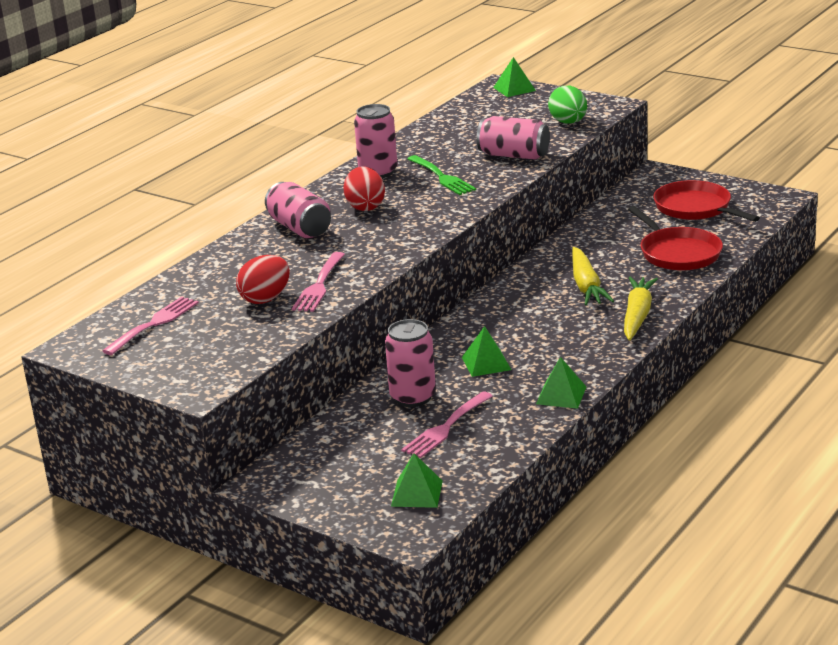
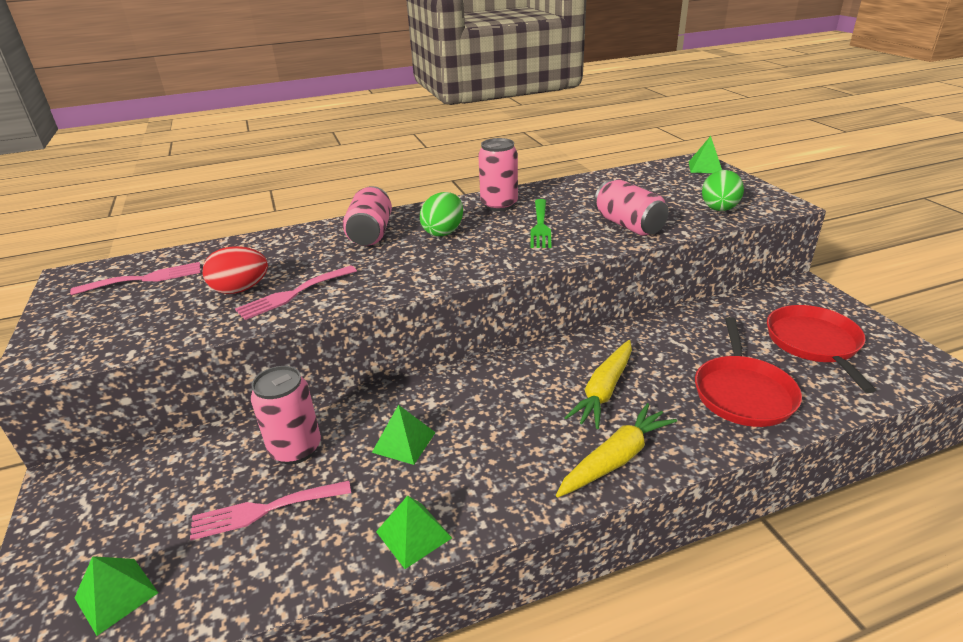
camera: 35 degrees right, 5 degrees up
(365, 207) = (443, 232): red egg -> green egg

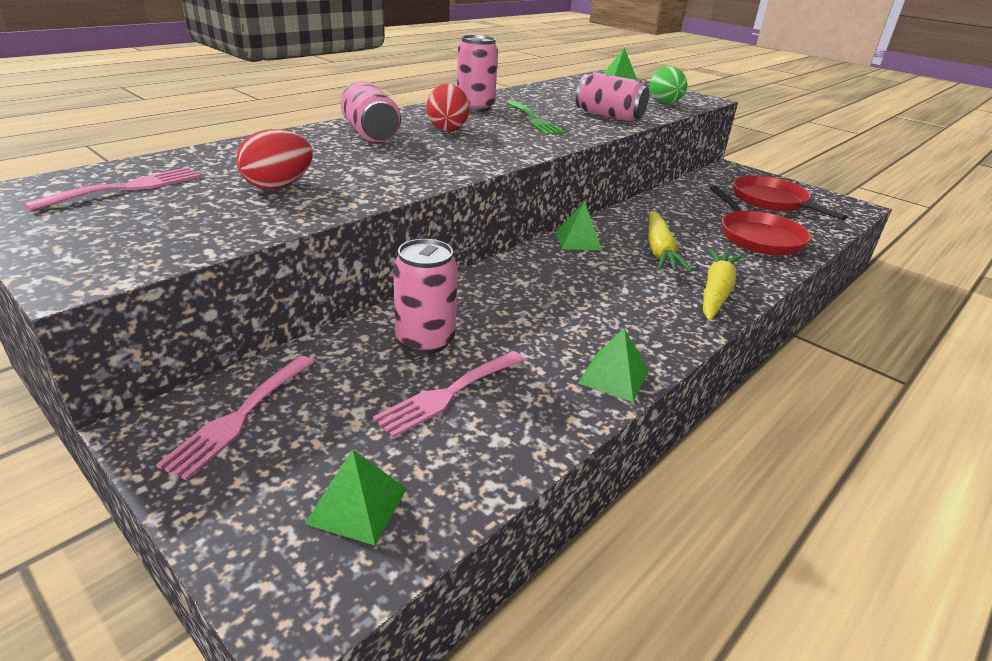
camera: 30 degrees left, 0 degrees up
(293, 294) = (350, 184): pink fork -> pink fork (239, 417)
(404, 442) = (529, 314): green pyramid -> green pyramid (578, 240)
(443, 232) = (447, 128): green egg -> red egg

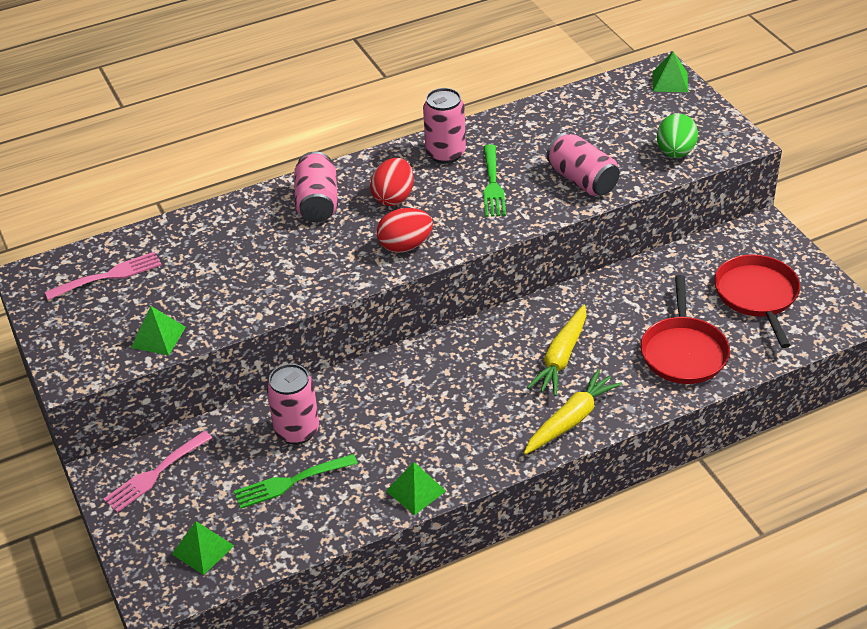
camera: 25 degrees right, 10 degrees up
(278, 186) = (213, 284): red egg -> red egg (405, 246)
(448, 394) = (290, 482): pink fork -> green fork
(578, 240) = (491, 332): green pyramid -> green pyramid (158, 337)

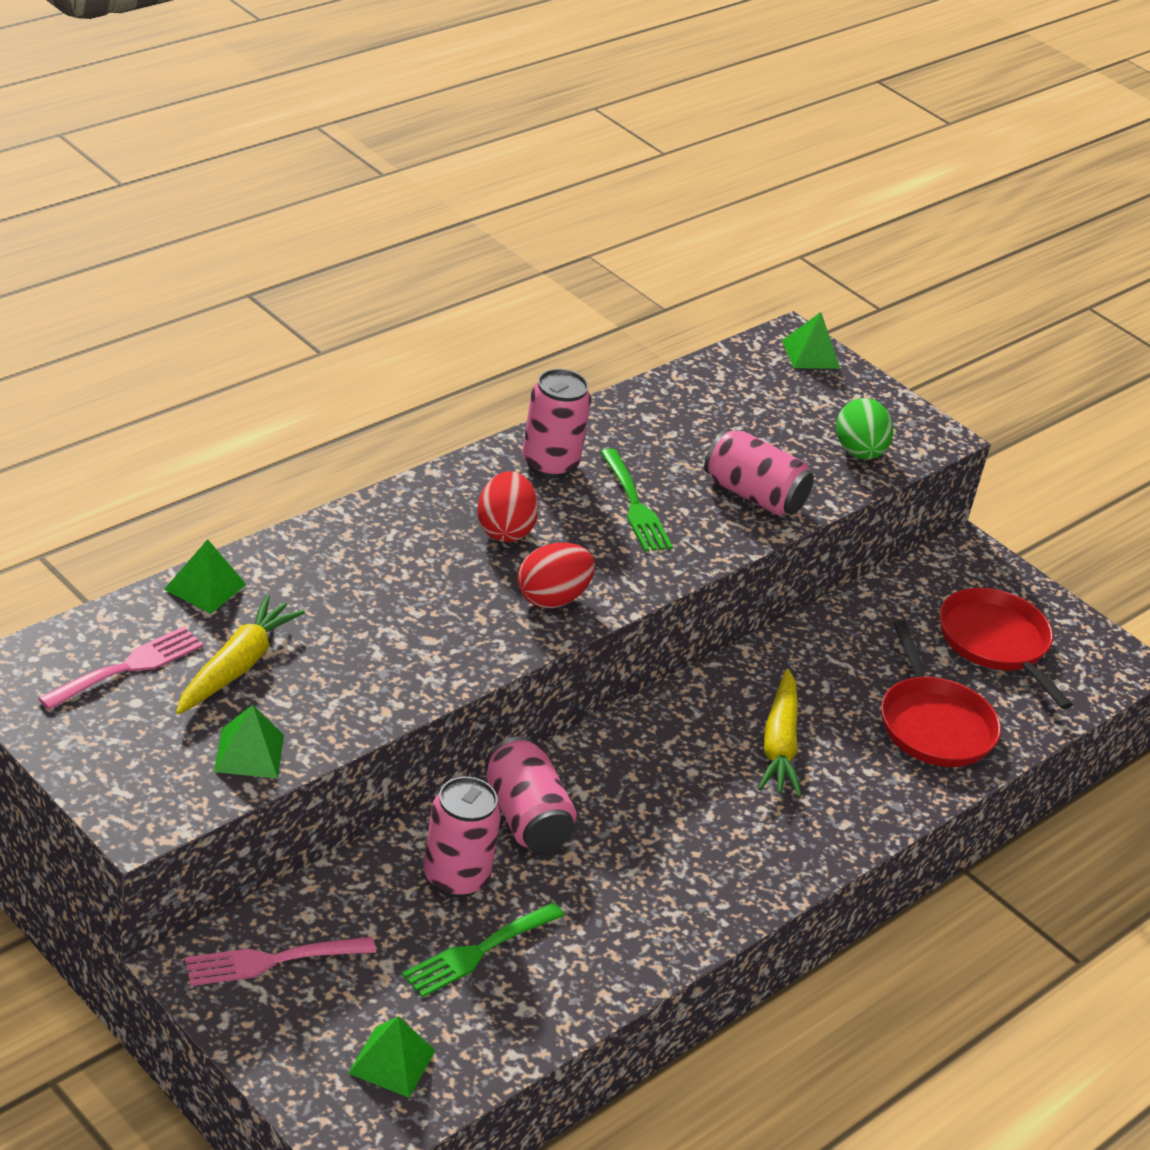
camera: 25 degrees left, 5 degrees down
(155, 474) = (271, 961): pink fork -> pink fork turned 45 degrees clockwise
(317, 203) = (397, 542): pink can -> pink can (526, 817)
(415, 491) = (659, 945): green pyramid -> green pyramid (205, 587)
(571, 420) = (827, 828): yellow carrot -> yellow carrot (237, 666)

